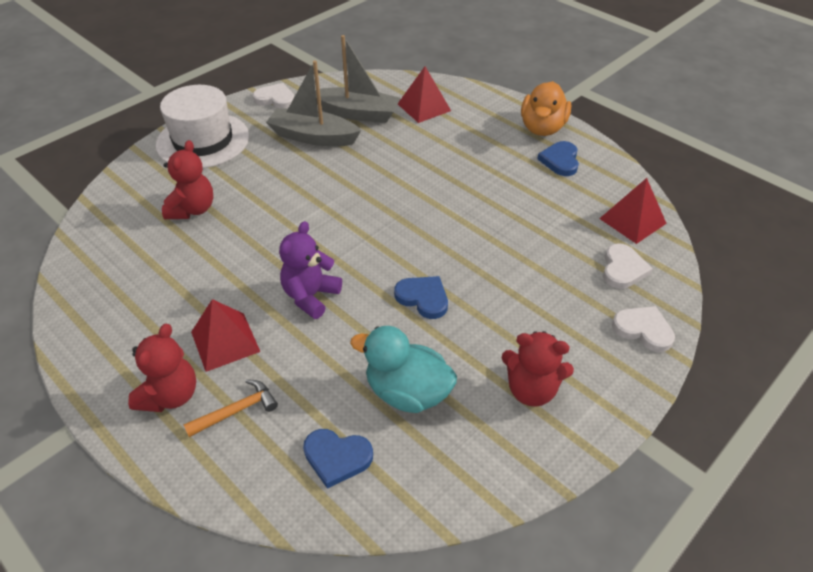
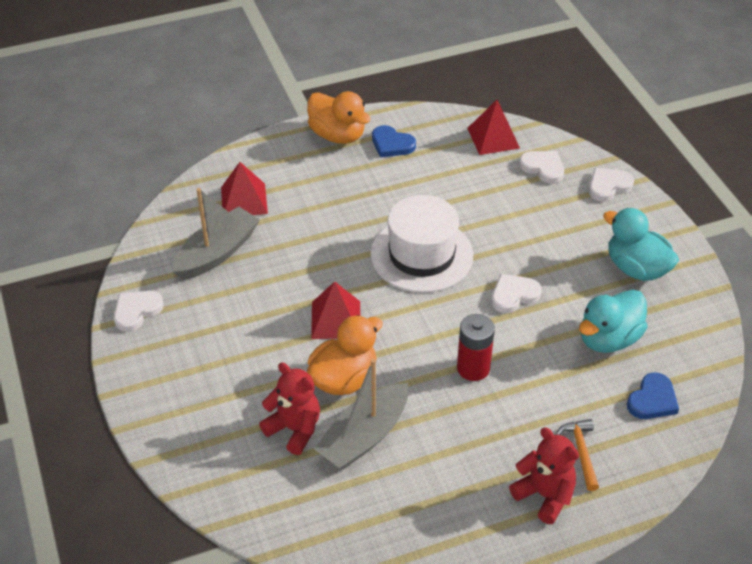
camera: 65 degrees left, 0 degrees up
(203, 140) = (173, 394): white hat -> white hat (421, 255)
(225, 341) = (499, 442): red pyramid -> red pyramid (336, 319)
(258, 219) = (344, 379): none -> orange duck
(310, 296) = (473, 368): purple teddy bear -> red battery
(313, 137) = (234, 300): grey boat -> grey boat (364, 436)
(423, 298) = (514, 295): blue heart -> white heart
(531, 390) = (636, 268): red teddy bear -> turquoise duck

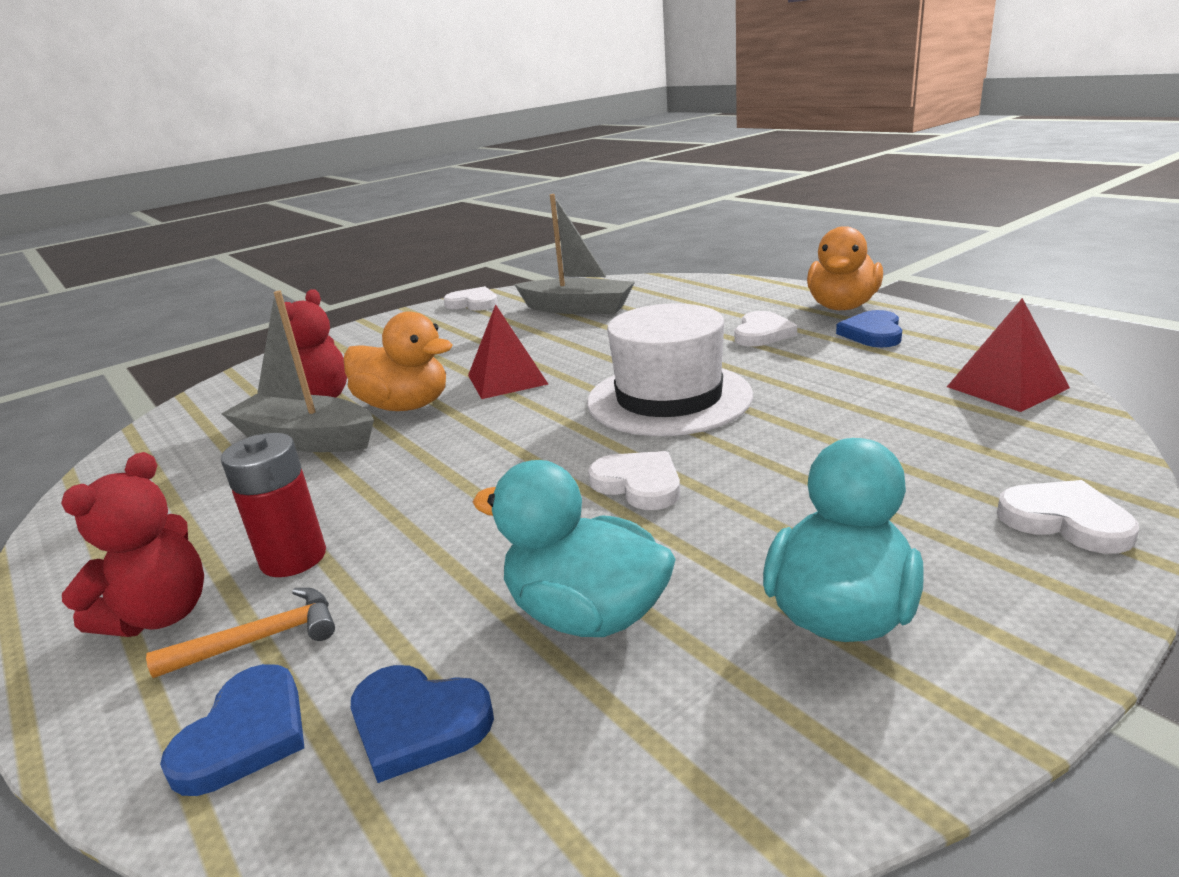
camera: 75 degrees right, 20 degrees down
(244, 200) = (669, 299): red pyramid -> none
(473, 368) = (451, 485): red battery -> red battery (293, 558)
(543, 168) = (1003, 442): white heart -> white heart (762, 333)
(641, 454) = (245, 734): none -> blue heart

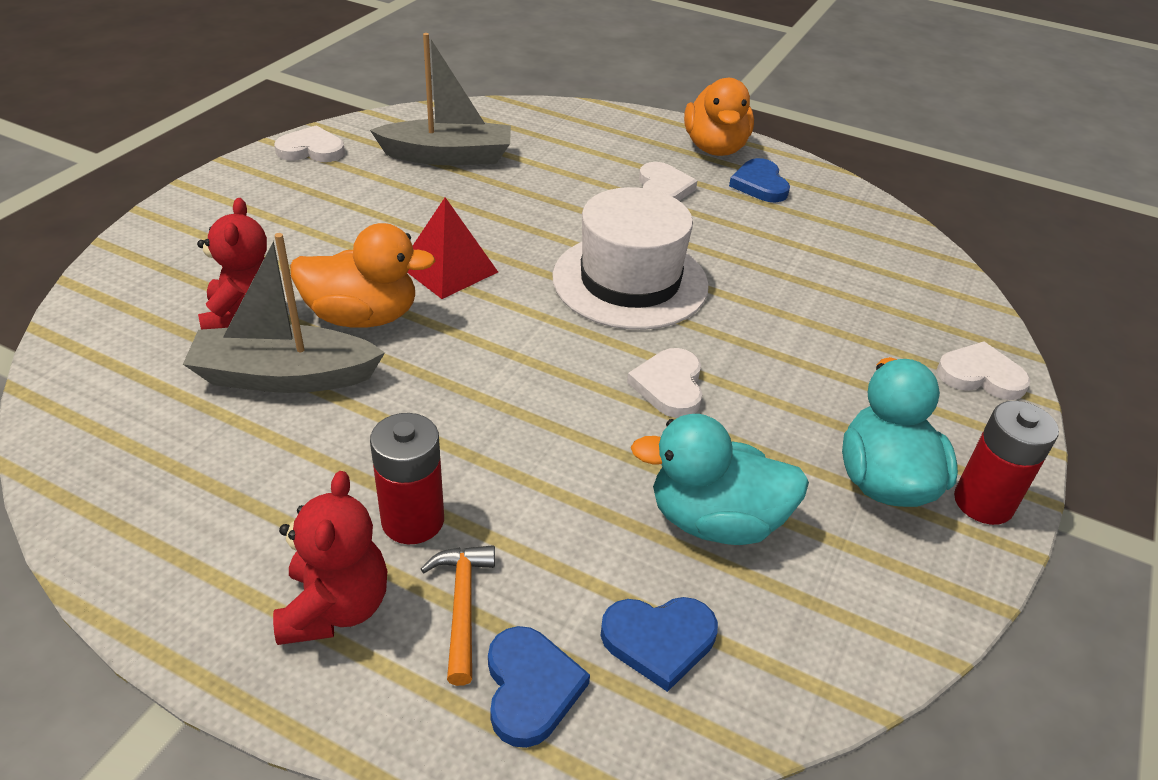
camera: 30 degrees left, 15 degrees up
(261, 639) = (462, 606): orange hammer -> orange hammer turned 45 degrees counterclockwise
(638, 484) = (669, 386): white heart -> white heart turned 105 degrees counterclockwise
(983, 666) = (983, 502): none -> red battery
(1007, 387) = (890, 245): red pyramid -> none

